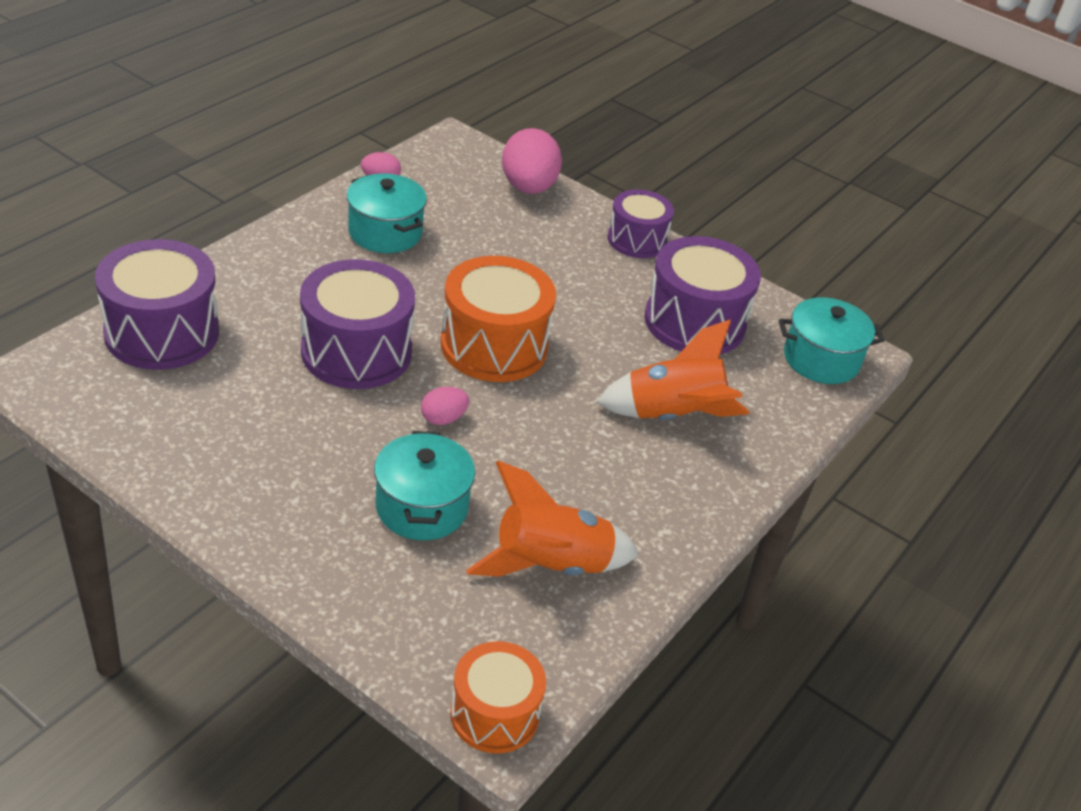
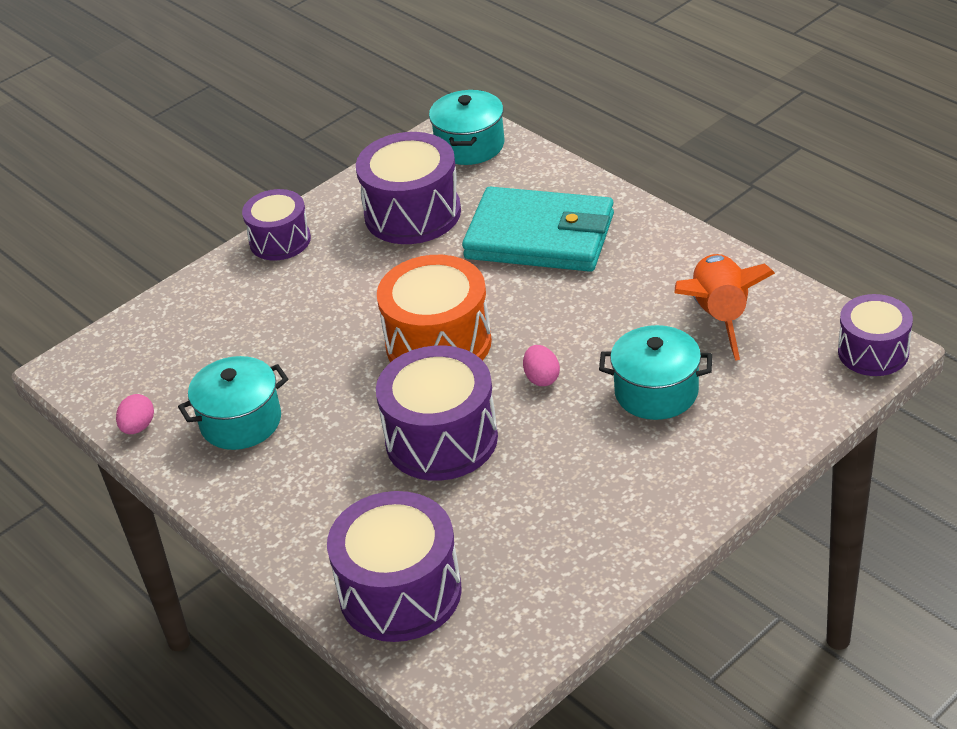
camera: 70 degrees left, 0 degrees up
(494, 714) = (873, 352): orange drum -> purple drum
(528, 188) = (174, 312): pink egg -> none
(672, 415) = (540, 237): orange rocket -> turquoise wallet

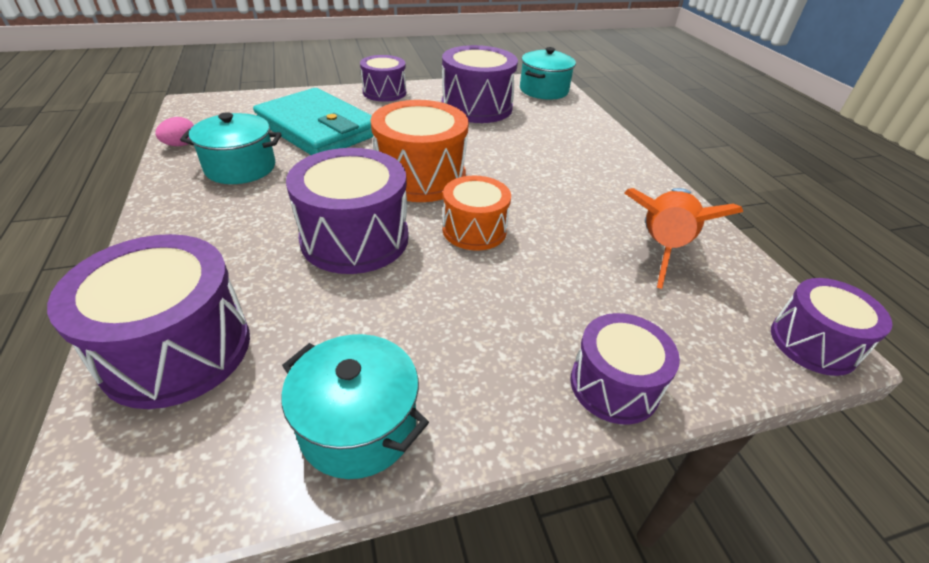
camera: 20 degrees right, 0 degrees up
(540, 237) = (550, 146): turquoise wallet -> turquoise wallet (318, 129)
(541, 378) = (474, 230): pink egg -> orange drum
(656, 392) = (564, 282): turquoise pot -> turquoise pot (358, 426)
(743, 456) = (614, 385): none -> purple drum

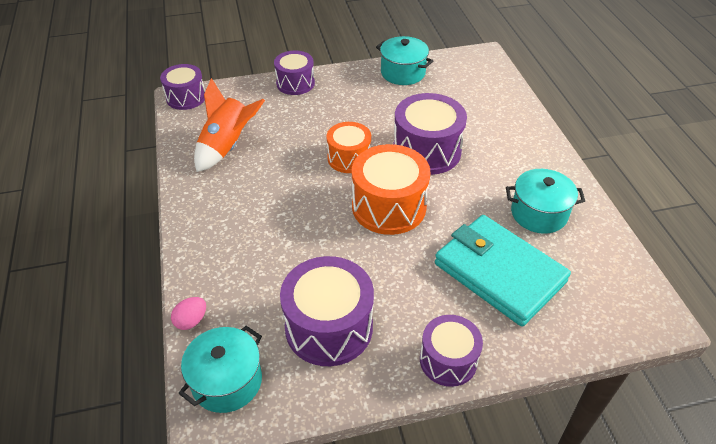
camera: 175 degrees left, 5 degrees up
(177, 349) = (490, 96): purple drum -> none
(181, 145) = (610, 241): pink egg -> pink egg (191, 321)

